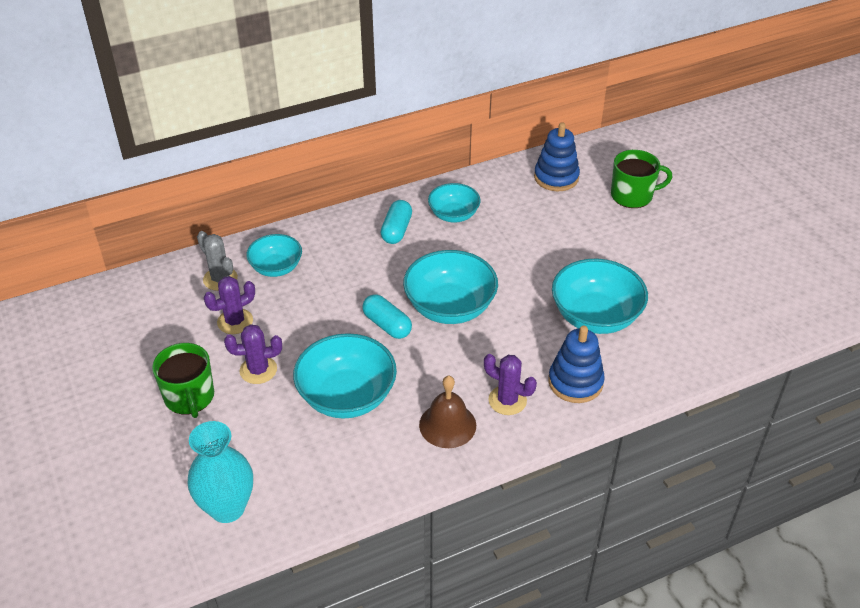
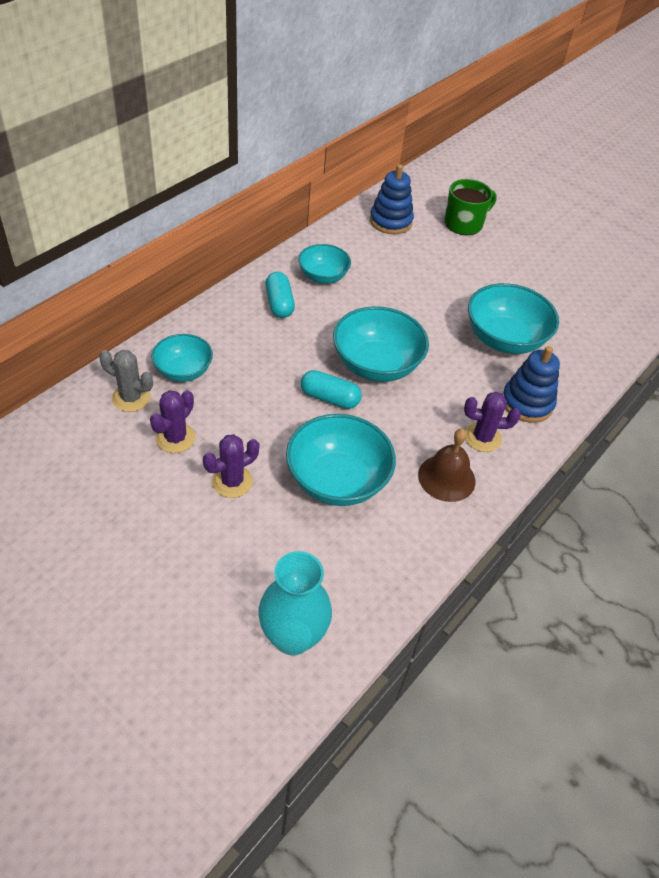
camera: 30 degrees left, 5 degrees up
(189, 397) = (177, 533): green mug -> none

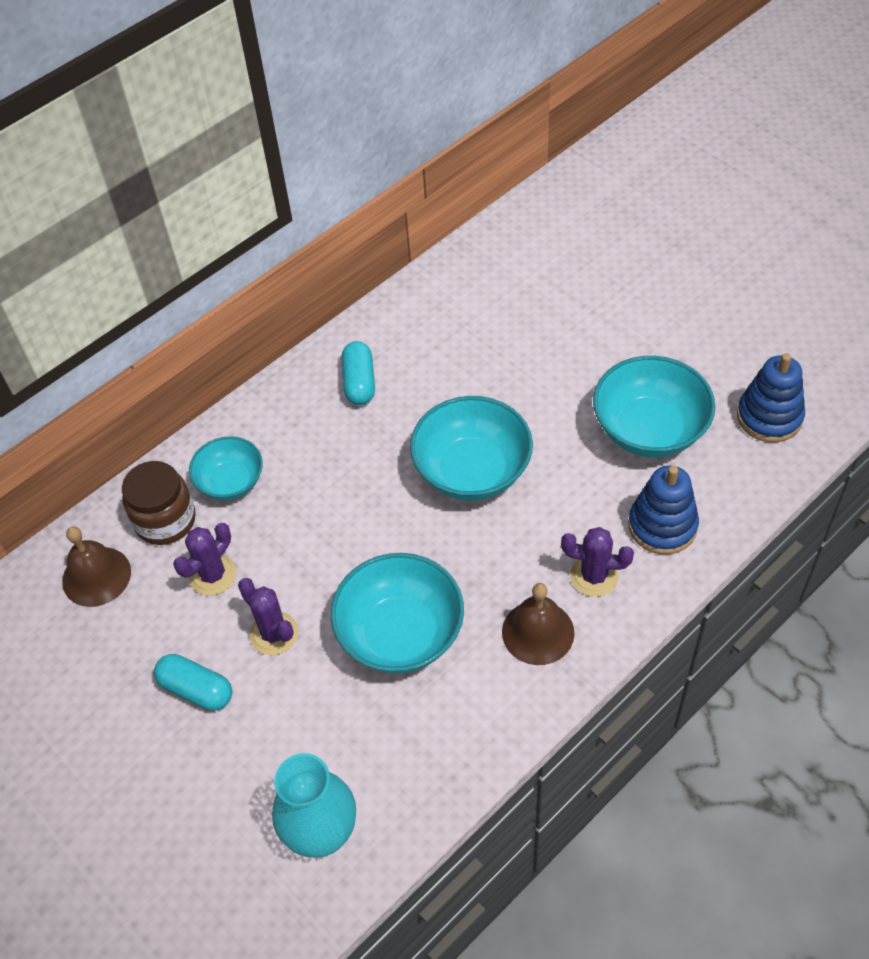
camera: 15 degrees right, 5 degrees up
(74, 439) = (96, 576): none -> brown bell
(131, 398) = (165, 520): grey cactus -> brown jar
(232, 481) = (274, 634): purple cactus -> purple cactus turned 75 degrees clockwise
(323, 276) = (421, 339): turquoise bowl -> none
(330, 398) = (406, 519): turquoise capsule -> turquoise capsule (196, 689)
(390, 221) = (523, 249): blue stacking toy -> blue stacking toy (769, 417)
(464, 224) = (625, 249): green mug -> none

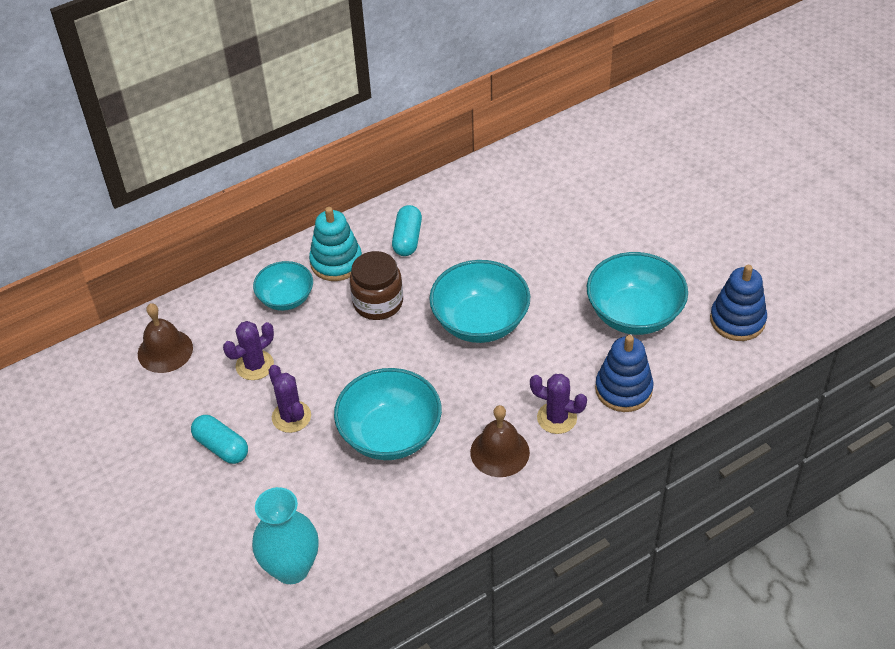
camera: 10 degrees right, 5 degrees down
(165, 520) = (228, 318): brown jar -> brown jar (378, 302)
(281, 426) = (336, 262): none -> turquoise stacking toy

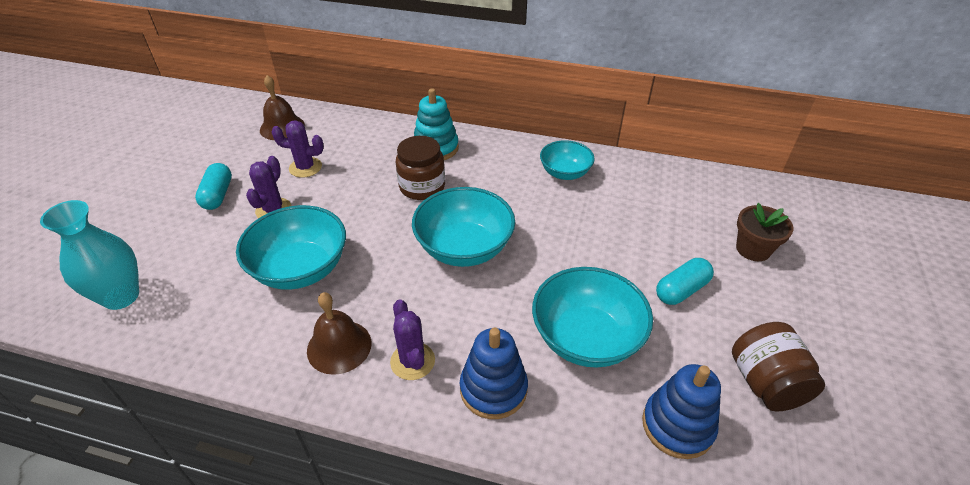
camera: 45 degrees right, 5 degrees down
(286, 298) = (378, 146): turquoise bowl -> turquoise bowl (565, 173)
(407, 239) = (496, 165): turquoise capsule -> turquoise capsule (681, 290)
(656, 170) = (753, 249): none -> brown flower pot
(752, 257) = (765, 383): none -> brown jar

